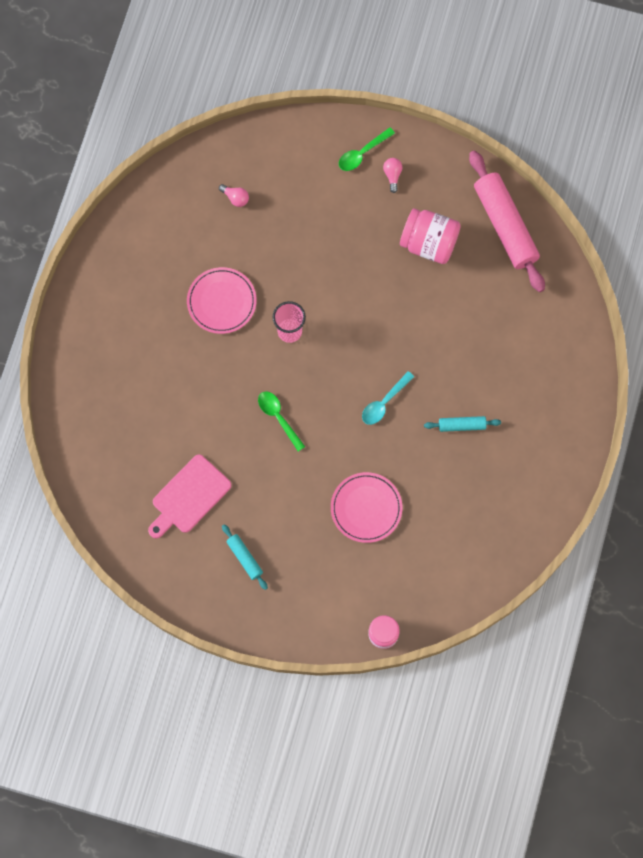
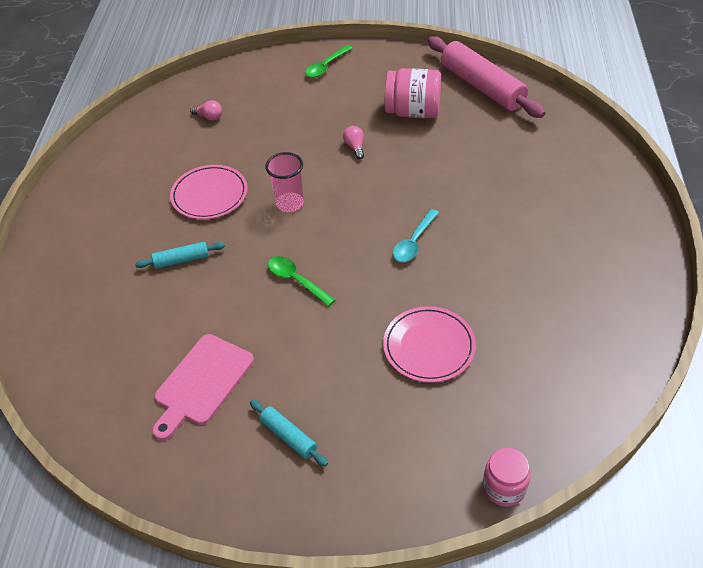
camera: 10 degrees left, 25 degrees down
(392, 175) = (360, 75): pink light bulb -> pink light bulb (355, 147)
(462, 425) = (509, 244): turquoise rolling pin -> turquoise rolling pin (182, 260)

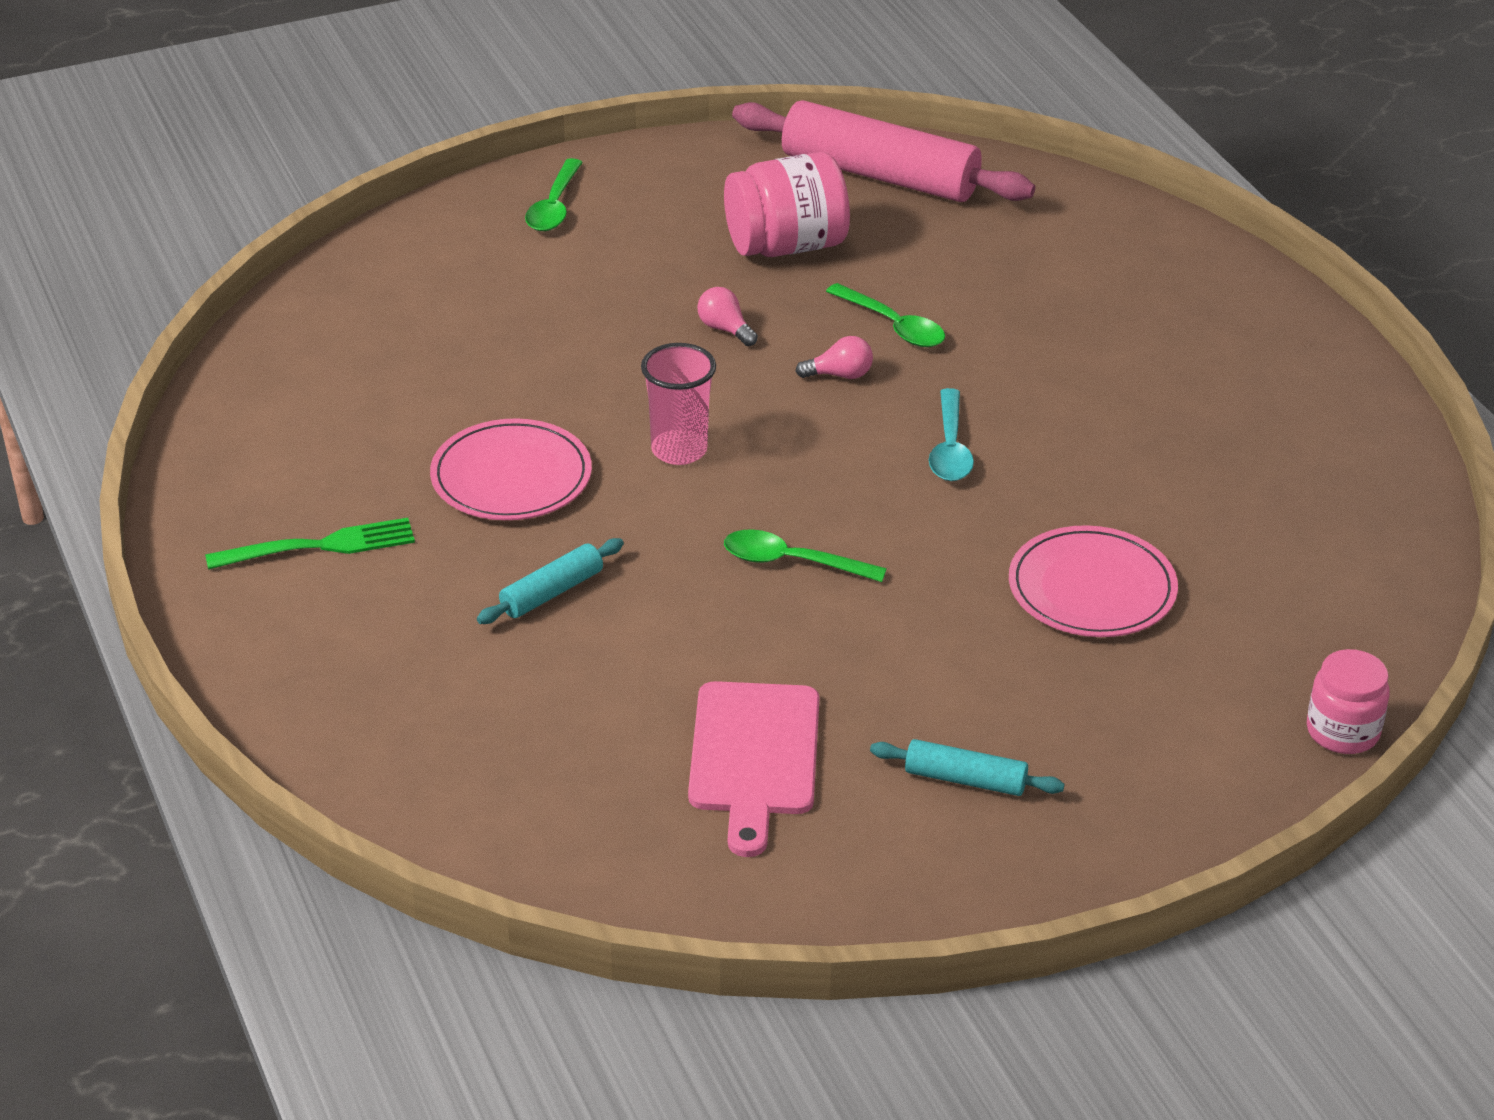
camera: 30 degrees left, 10 degrees down
(109, 204) = (320, 546): none -> green fork
(209, 117) = (391, 349): pink light bulb -> pink light bulb (840, 375)
(433, 167) = (892, 325): none -> green spoon

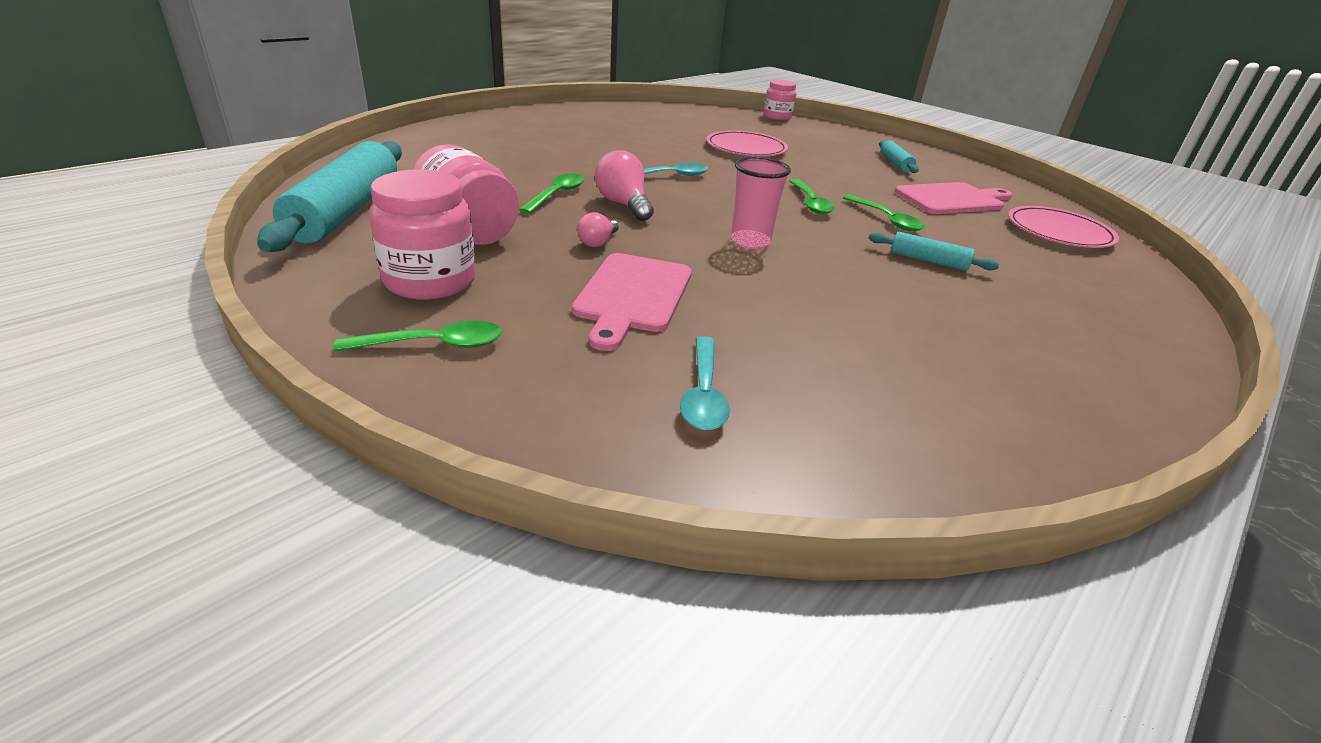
camera: 115 degrees left, 5 degrees down
(320, 546) = (1021, 355): green fork -> none
(399, 322) = (703, 393): none -> turquoise spoon
(511, 476) = (845, 293): pink plate -> pink plate (1059, 232)
(584, 325) = (633, 296): none -> pink cutting board
(675, 213) = (430, 281): none -> pink jar
(699, 619) = (886, 219): none -> green spoon
(840, 375) = (624, 205): pink light bulb -> pink light bulb, size x1.69
(879, 175) = (346, 211): pink rolling pin -> turquoise rolling pin

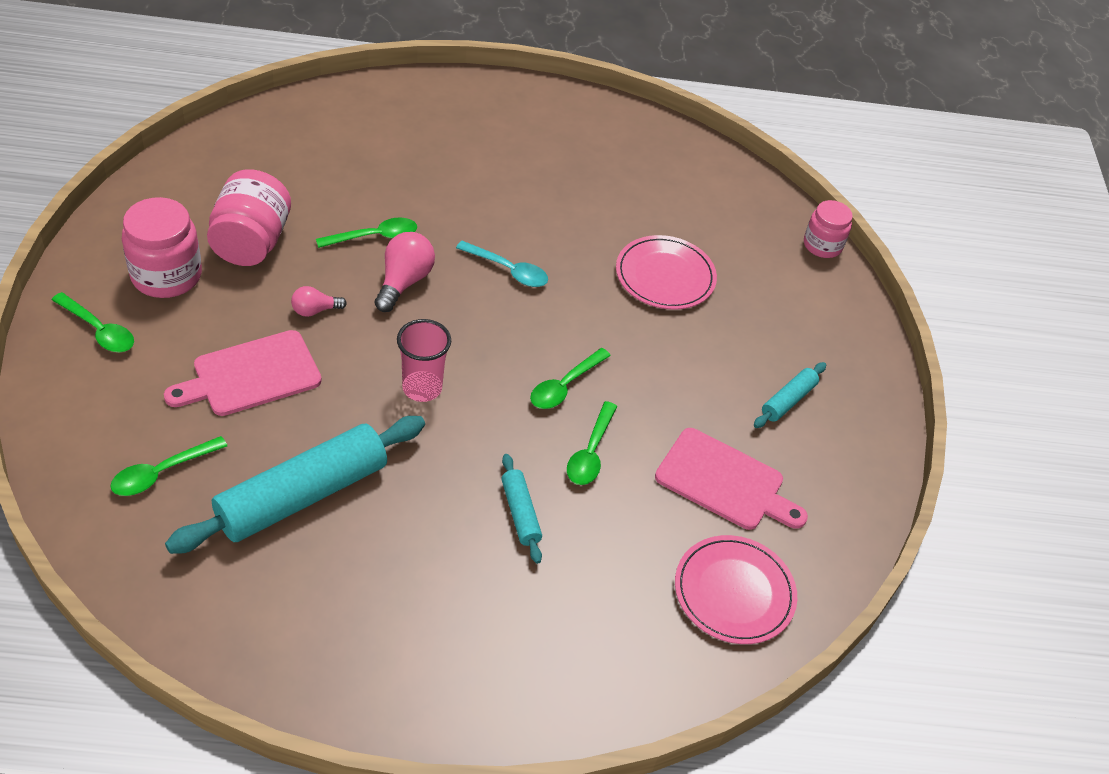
camera: 45 degrees right, 15 degrees up
(346, 211) = (215, 168): turquoise rolling pin -> turquoise rolling pin (302, 495)
(703, 393) = (162, 472): turquoise spoon -> green spoon

